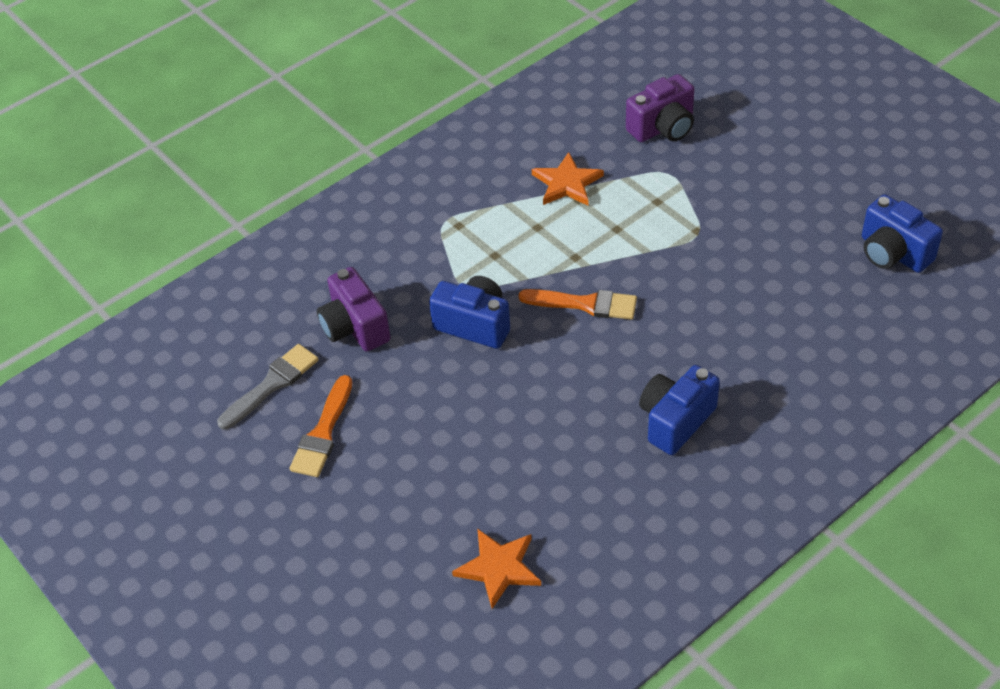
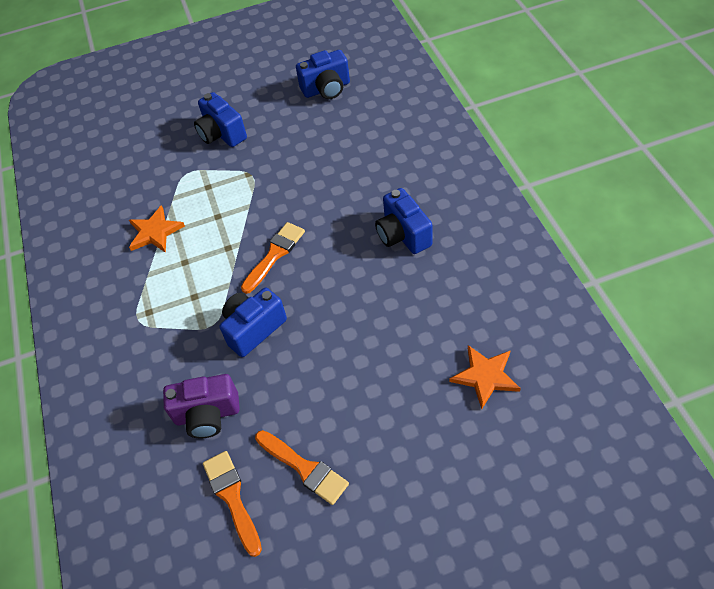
camera: 65 degrees left, 5 degrees up
(272, 384) = (232, 497): grey brush -> orange brush
(663, 128) = (143, 163): purple camera -> none
(749, 179) = (222, 134): none -> blue camera

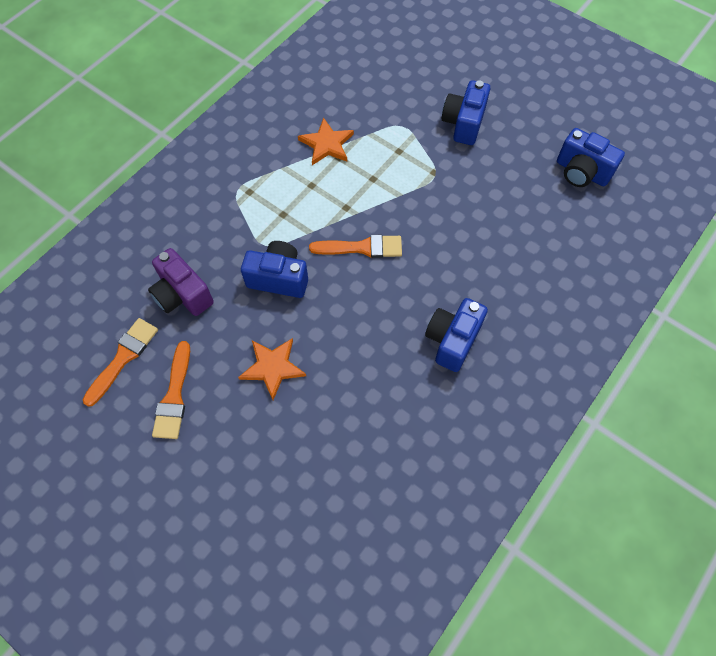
camera: 50 degrees right, 10 degrees up
(485, 376) = (341, 498): orange star -> orange star (273, 367)

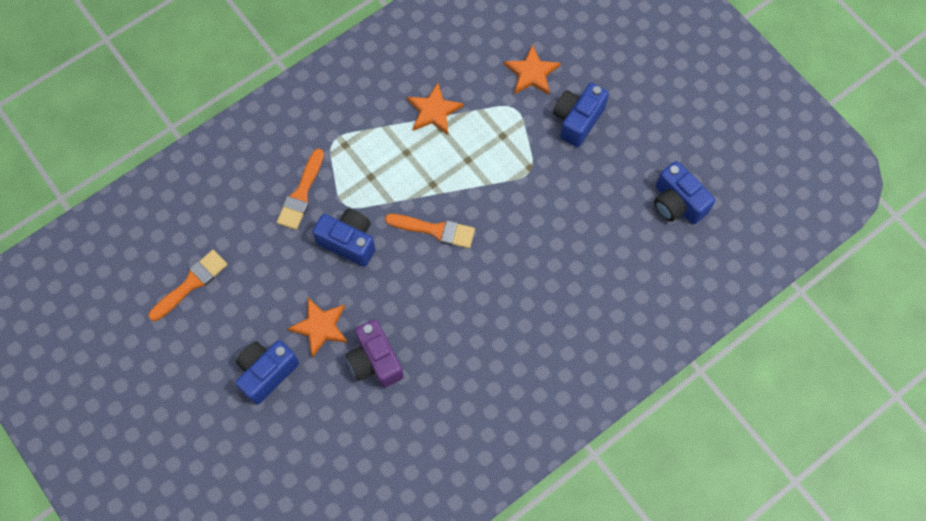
camera: 15 degrees right, 5 degrees up
(174, 396) = (227, 331): orange brush -> orange brush (301, 194)
(182, 295) = (257, 236): purple camera -> purple camera (375, 361)
(407, 94) = (532, 73): none -> orange star
(452, 340) = (490, 343): blue camera -> blue camera (267, 373)

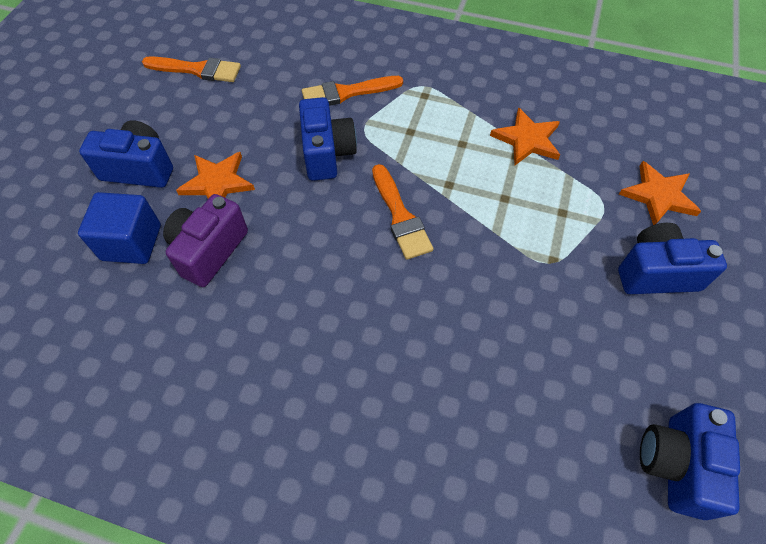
camera: 55 degrees right, 10 degrees down
(332, 406) = (131, 242): none -> blue cube

